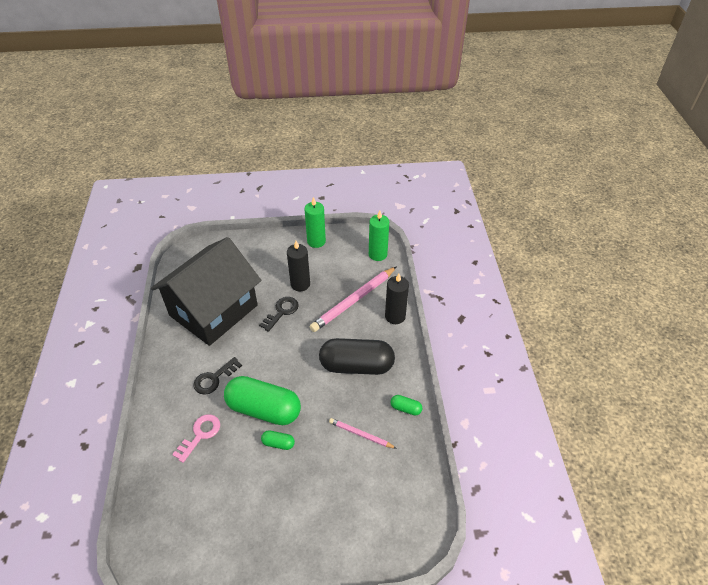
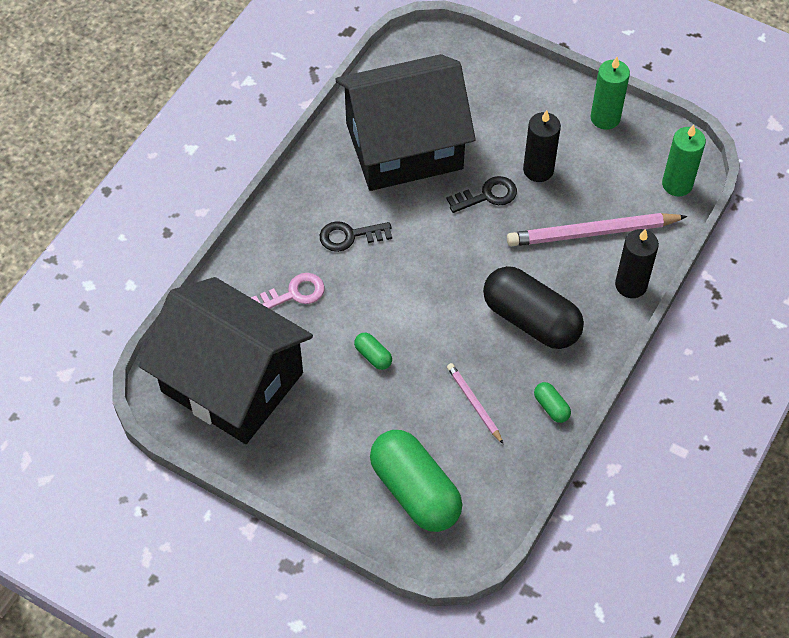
camera: 35 degrees right, 10 degrees up
(193, 521) = (232, 382): none -> black house
(264, 409) = (383, 307): green capsule -> green capsule (415, 491)

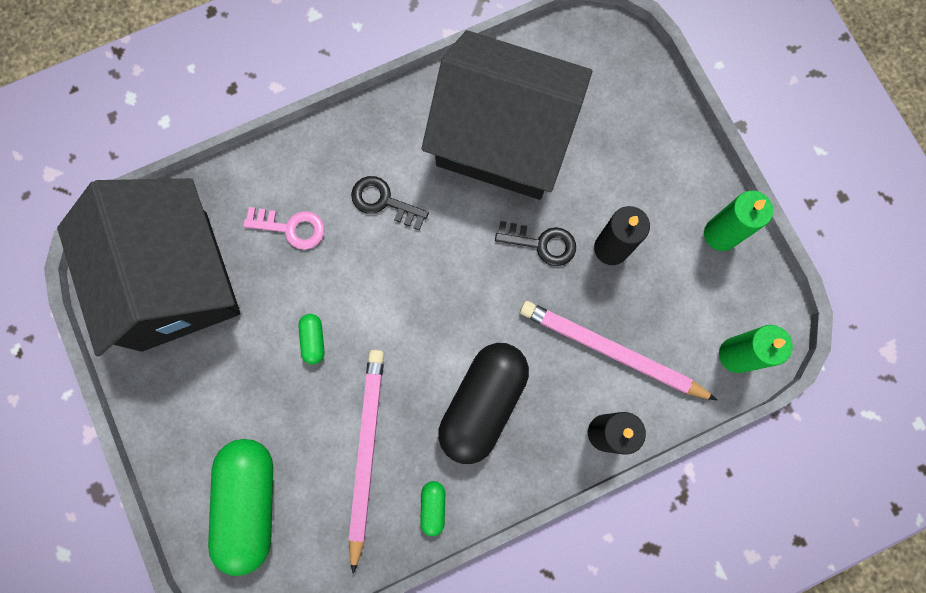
camera: 35 degrees right, 20 degrees up
(474, 403) = (366, 453): pink pencil -> pink pencil, size x1.91
(531, 320) = (483, 403): black capsule -> black capsule turned 45 degrees clockwise

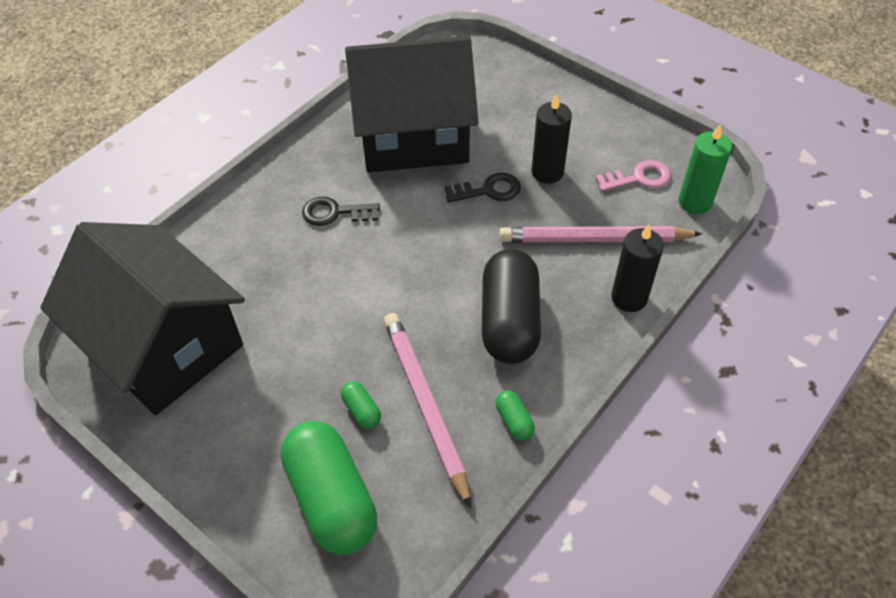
camera: 25 degrees left, 25 degrees down
(291, 228) = (259, 262): pink key -> pink key (639, 178)
(313, 340) = (325, 337): green capsule -> green capsule (362, 410)
(720, 234) = (626, 131): green candle -> none

